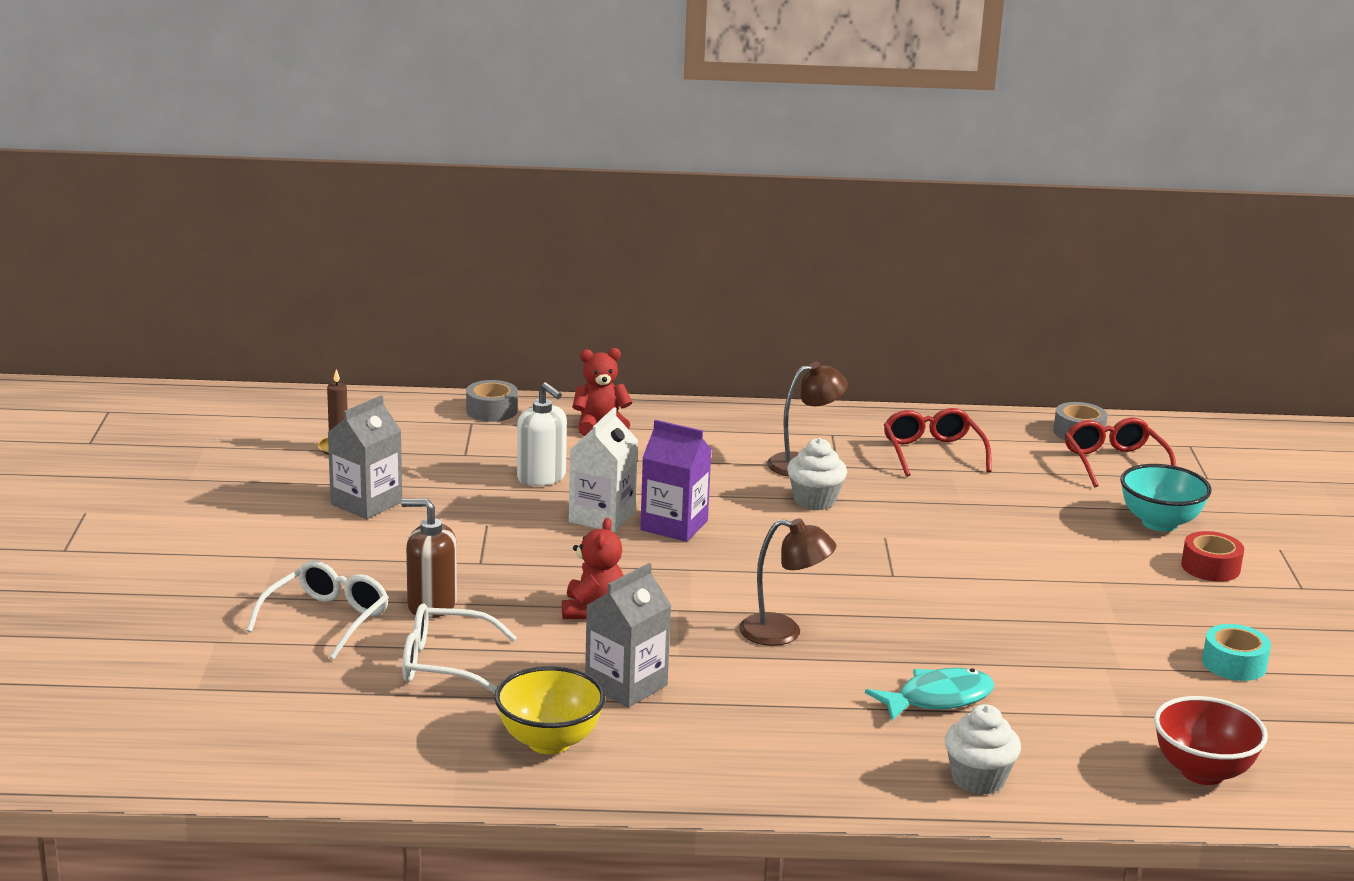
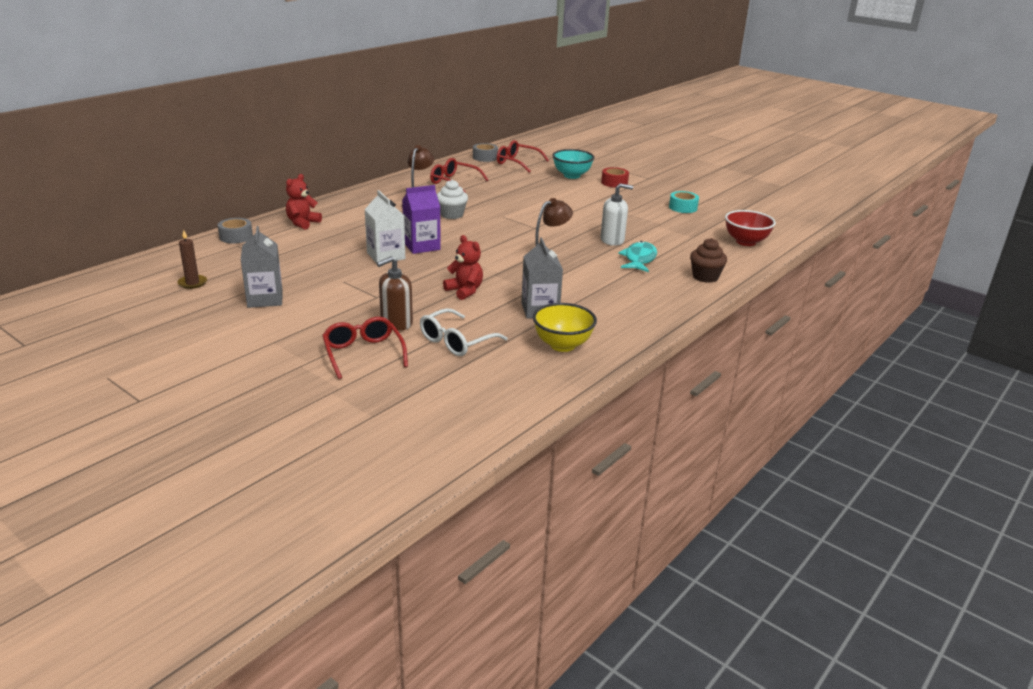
camera: 50 degrees left, 5 degrees up
(326, 619) = (363, 354): white glasses -> red glasses
(541, 477) = (324, 253): white soap dispenser -> white soap dispenser (612, 240)
(978, 779) = (705, 277): white cupcake -> brown cupcake

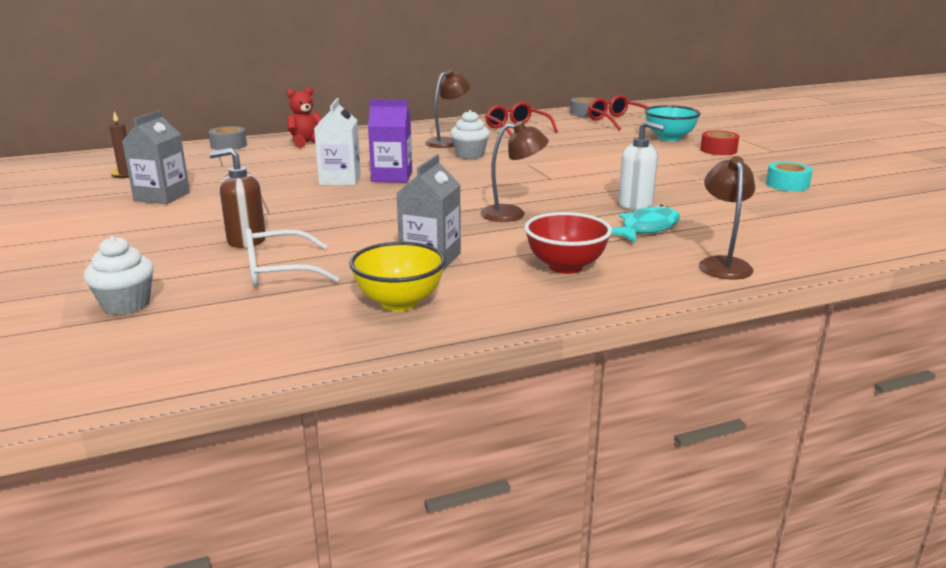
camera: 30 degrees right, 5 degrees down
(363, 354) = (162, 262): red glasses -> none
(392, 390) = (126, 305): none -> white cupcake
(465, 291) = (371, 224): red teddy bear -> none
(705, 277) = (722, 264): brown cupcake -> brown lamp
(746, 242) = (844, 234): red bowl -> red bowl (565, 266)

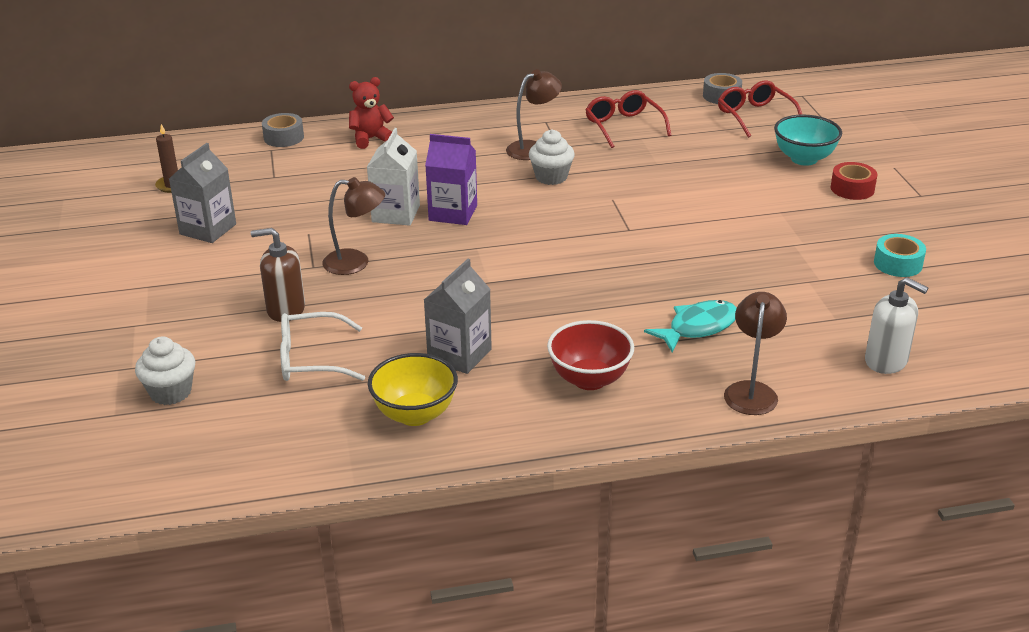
camera: 10 degrees right, 10 degrees up
(512, 214) = (564, 290): brown lamp -> brown lamp (356, 263)
(635, 204) = (705, 284): white soap dispenser -> white soap dispenser (886, 361)

